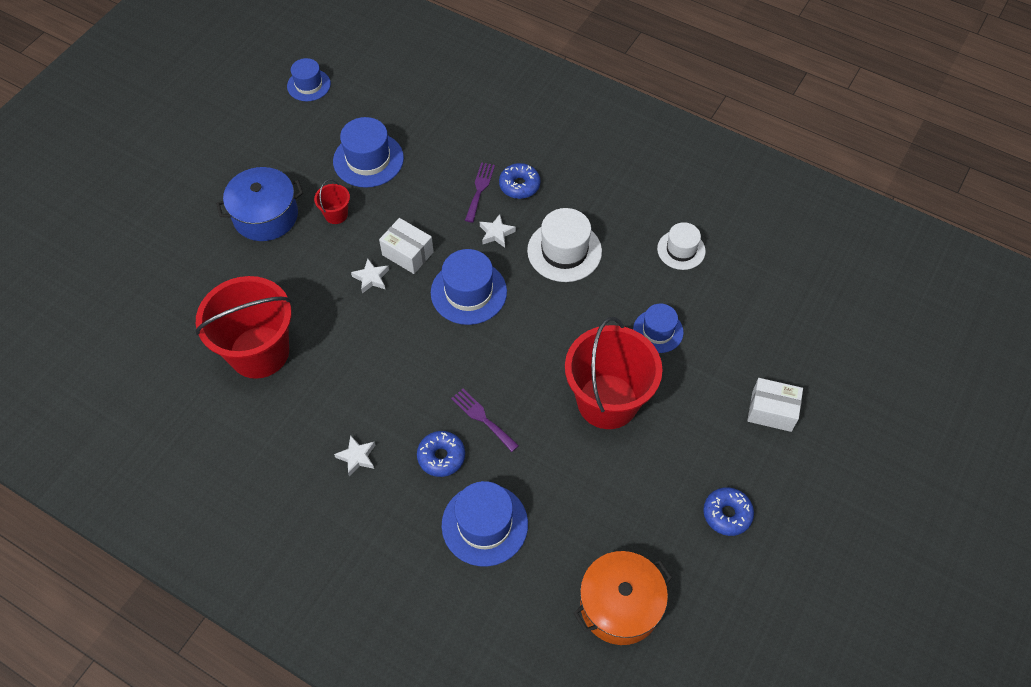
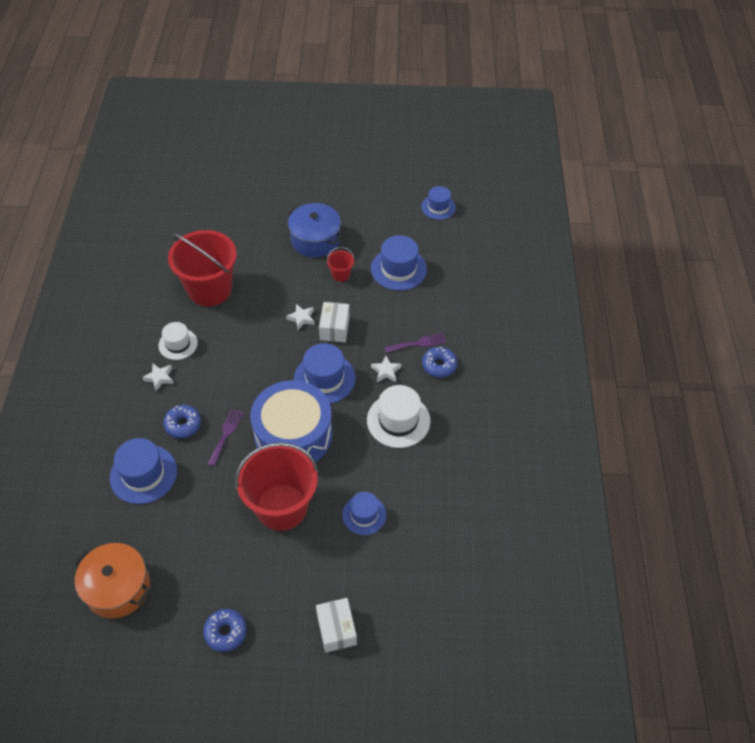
camera: 60 degrees right, 5 degrees down
(523, 352) = (293, 434): none -> blue drum
(681, 250) = (452, 499): white hat -> white hat (178, 344)

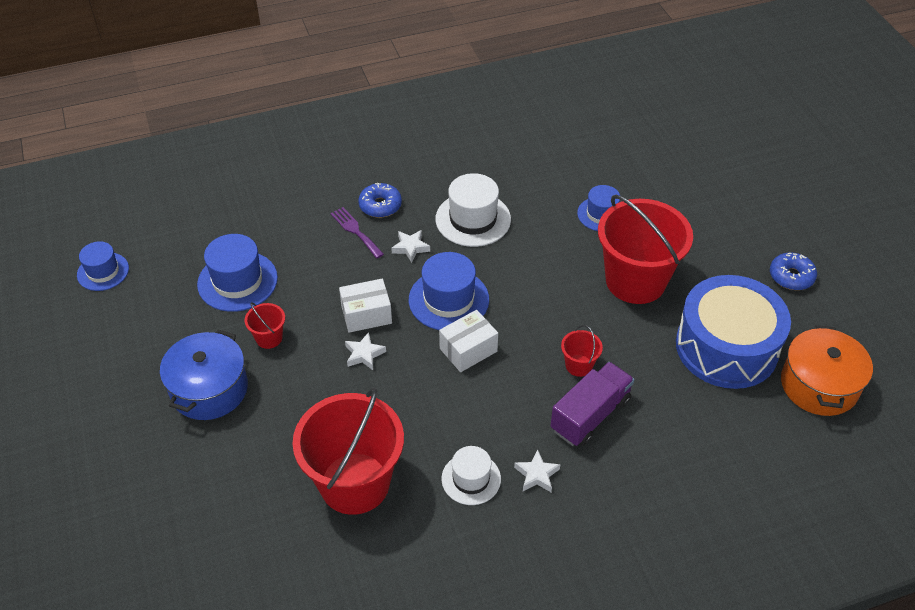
camera: 110 degrees left, 5 degrees down
(143, 474) = (679, 425): blue hat -> none
(183, 424) = (590, 415): blue donut -> purple truck
(226, 434) = (579, 365): purple fork -> red bucket
(293, 434) = (542, 302): blue drum -> blue drum (726, 347)
(336, 629) = (727, 199): white box -> white box (468, 350)

